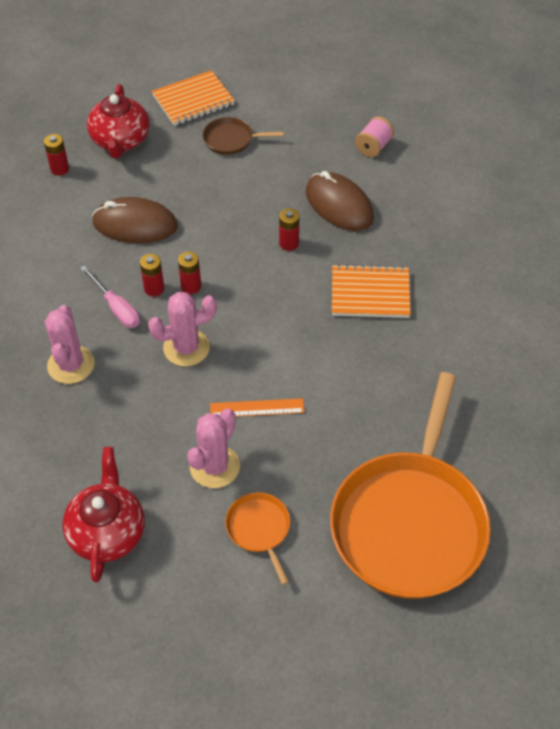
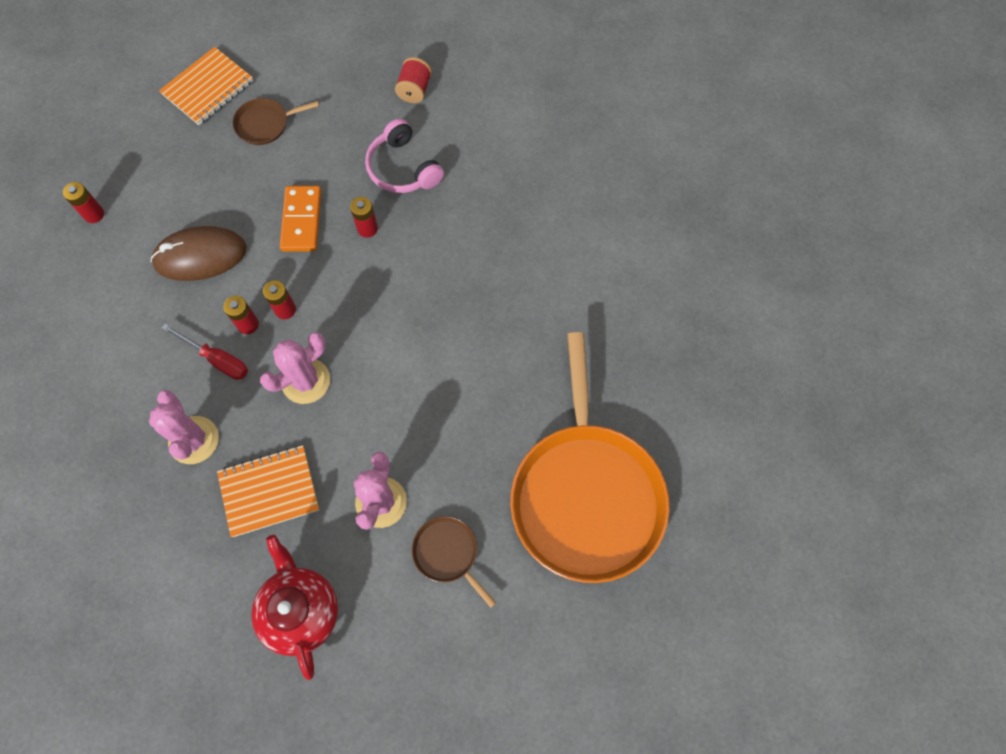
camera: 20 degrees left, 15 degrees up
(116, 308) = (217, 359): pink screwdriver -> red screwdriver
(120, 141) = (147, 160): red teapot -> none
(233, 221) = (302, 220): none -> orange domino
(257, 408) = (400, 424): orange ruler -> none
(259, 529) = (448, 553): orange pan -> brown pan
(339, 205) = (403, 168): brown mouse -> pink headphones
(370, 293) = (467, 260): orange notebook -> orange notebook (269, 491)
(373, 147) = (414, 90): pink spool -> red spool

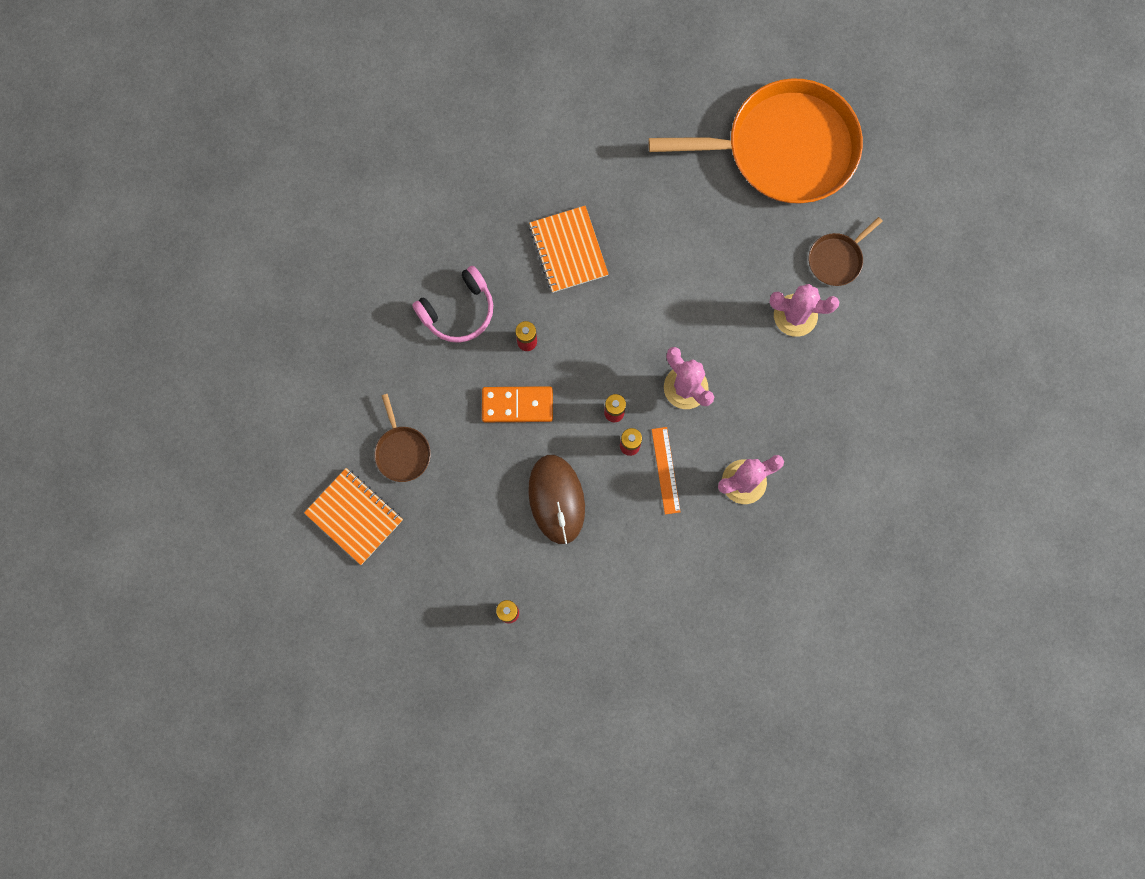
camera: 90 degrees left, 10 degrees up
(217, 359) = (665, 470): red screwdriver -> orange ruler
(269, 491) = (788, 410): orange notebook -> orange notebook (568, 250)
(300, 610) = (887, 375): red teapot -> none
(414, 90) = (363, 303): red spool -> none

